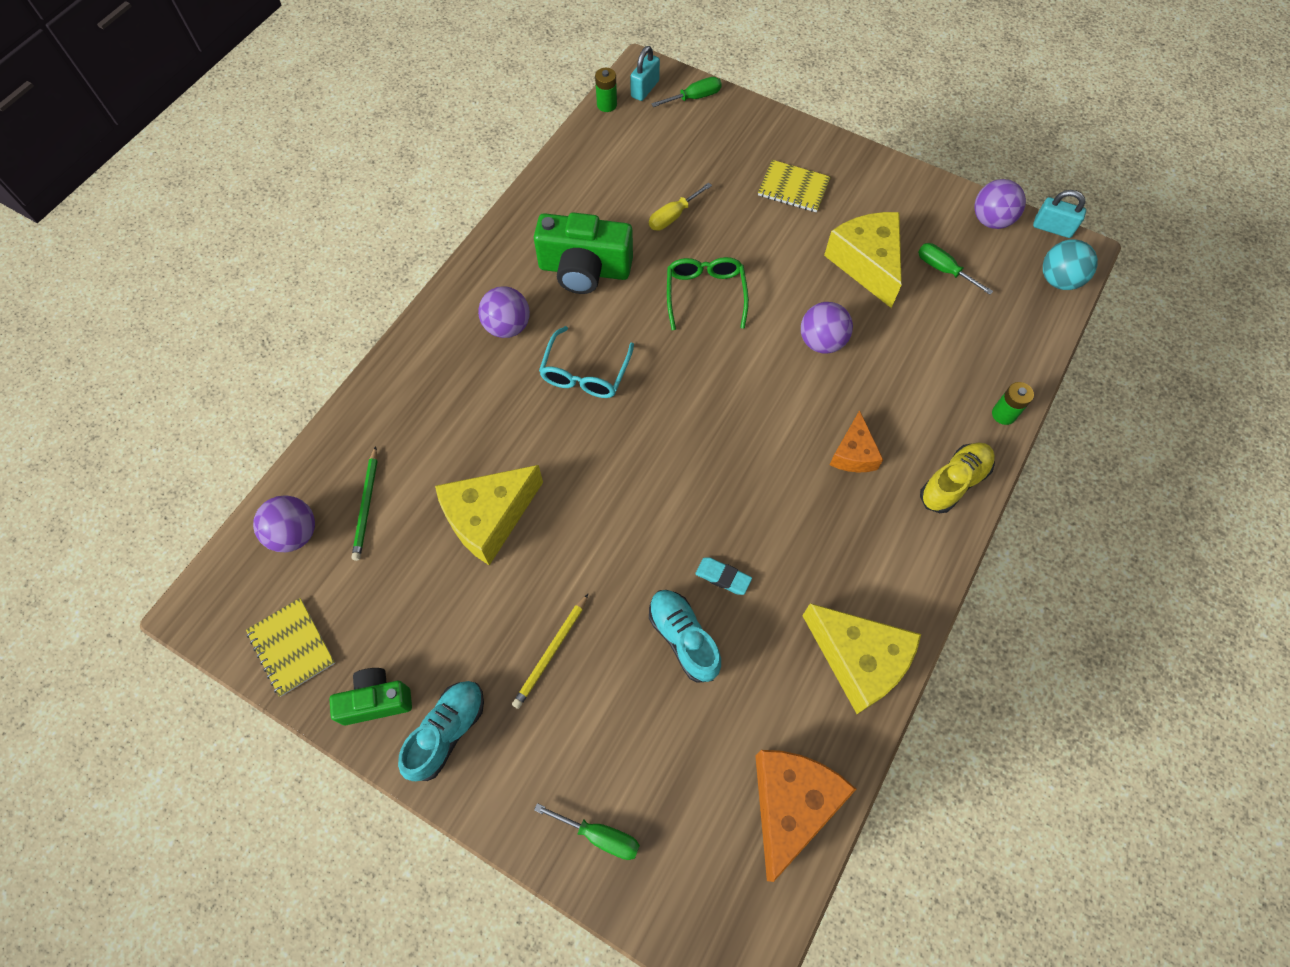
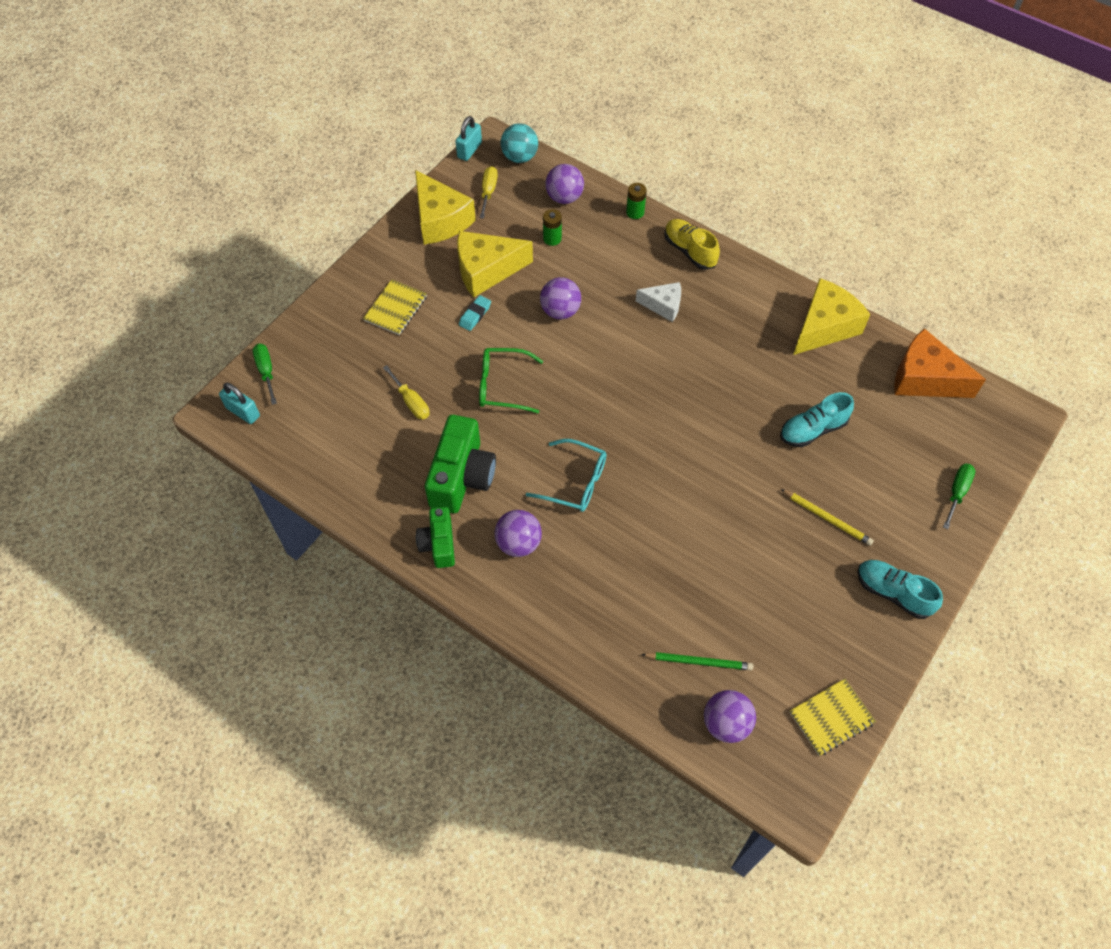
camera: 85 degrees left, 5 degrees down
(376, 700) = (872, 646): green camera -> green camera (439, 544)
(489, 518) = (713, 561): yellow cheese -> yellow cheese (440, 220)
(607, 105) = (256, 446): green battery -> green battery (552, 239)
(723, 577) = (764, 400): turquoise eraser -> turquoise eraser (475, 315)
(853, 453) = (663, 306): orange cheese -> white cheese
(943, 270) = (500, 223): green screwdriver -> none
(989, 254) = (488, 192): none -> yellow screwdriver
(991, 220) = (455, 185): purple ball -> purple ball (564, 197)

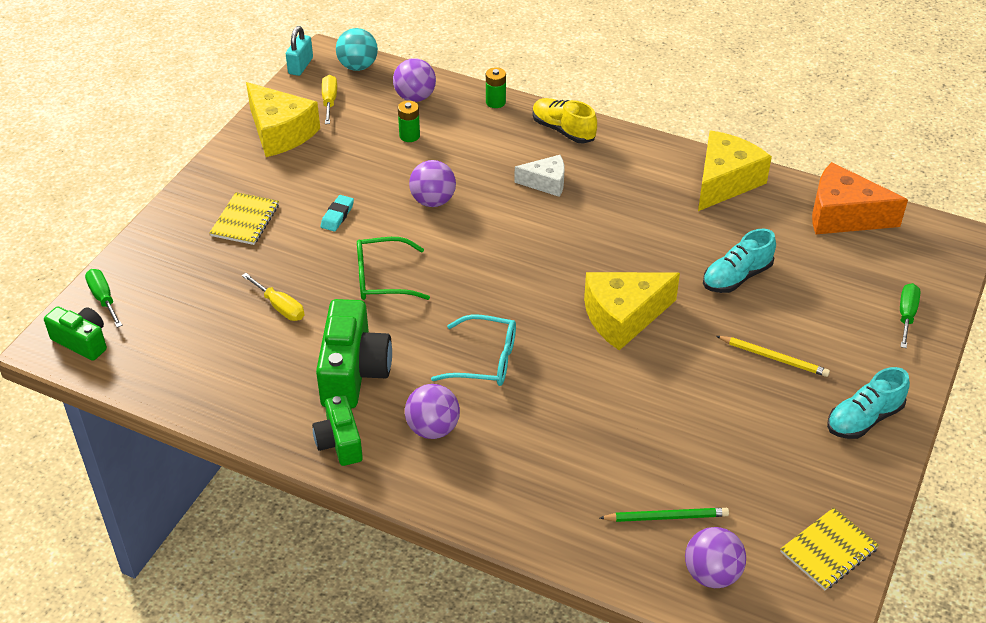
camera: 10 degrees left, 15 degrees down
(243, 412) = (82, 341): turquoise padlock -> green camera
(486, 270) = (342, 173): yellow cheese -> yellow cheese (623, 317)
(893, 593) = (864, 419): turquoise shoe -> turquoise shoe turned 60 degrees counterclockwise

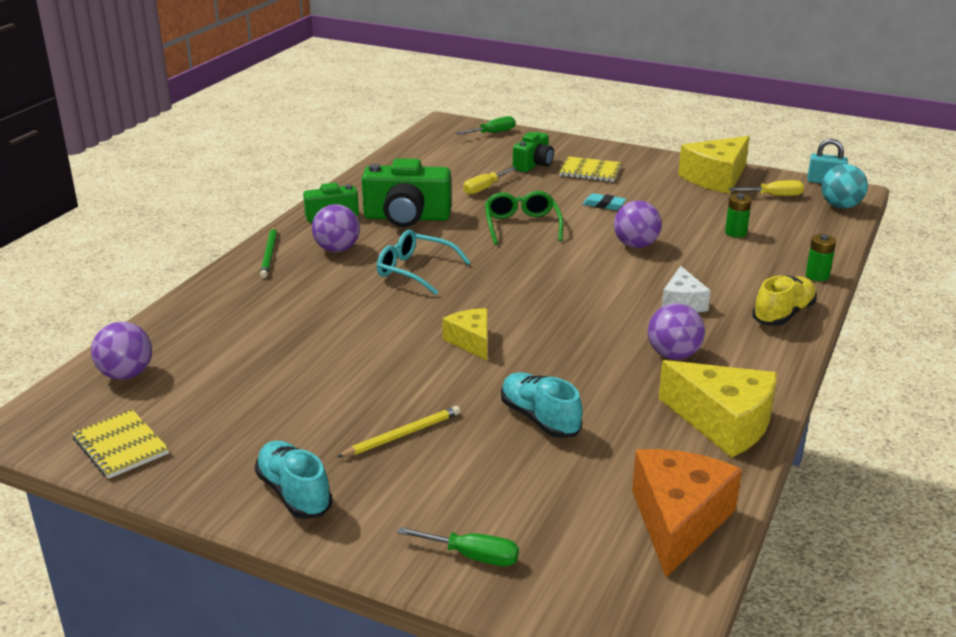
camera: 90 degrees right, 15 degrees down
(82, 341) = (448, 130): green camera -> green camera (533, 164)
(415, 97) = (802, 234): purple ball -> purple ball (673, 355)
(485, 360) = (415, 270): turquoise glasses -> turquoise glasses turned 105 degrees clockwise
(623, 317) = (471, 341): yellow cheese -> yellow cheese, size x0.59
(666, 517) = (202, 354): green pencil -> green pencil (269, 254)
(774, 358) = (402, 435): yellow pencil -> yellow pencil turned 150 degrees counterclockwise

